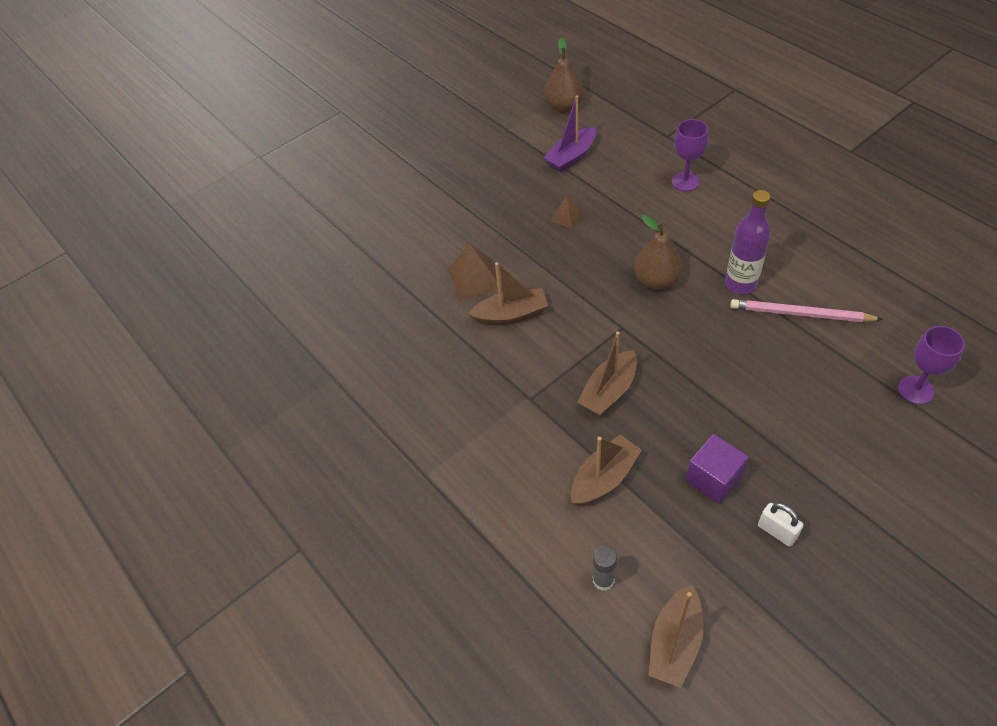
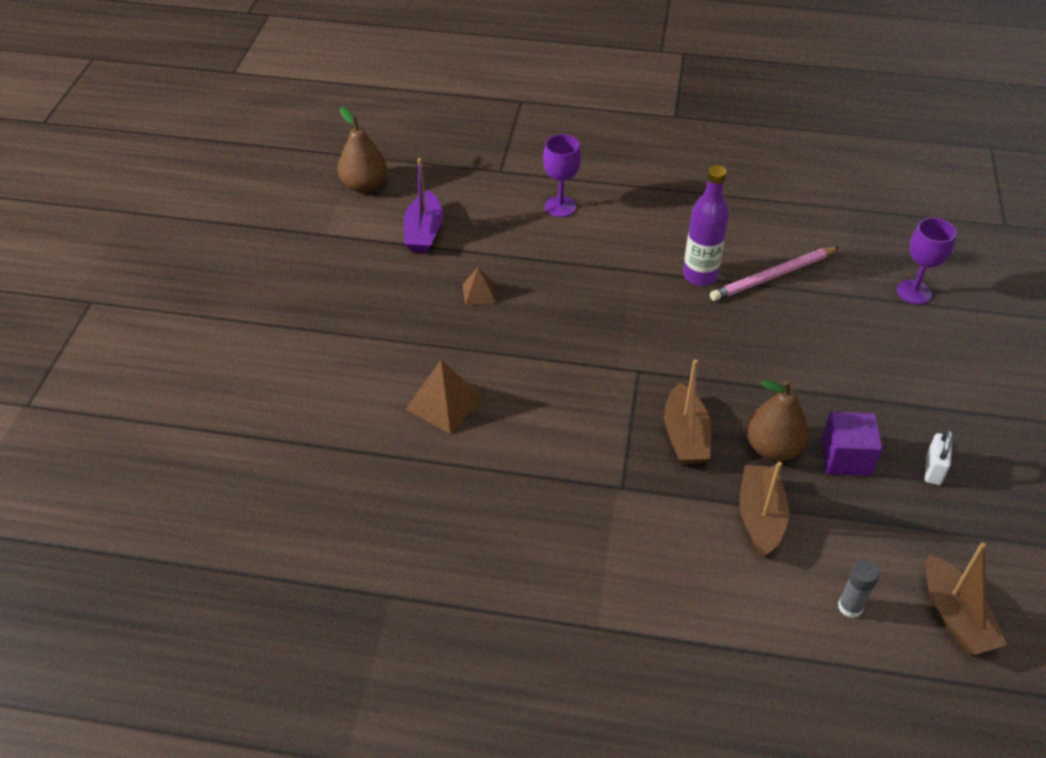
camera: 45 degrees left, 5 degrees down
(511, 315) = (520, 418): brown boat -> none
(656, 280) = (625, 311): brown pear -> brown pear (772, 448)
(777, 531) = (933, 469): white padlock -> white padlock turned 75 degrees counterclockwise

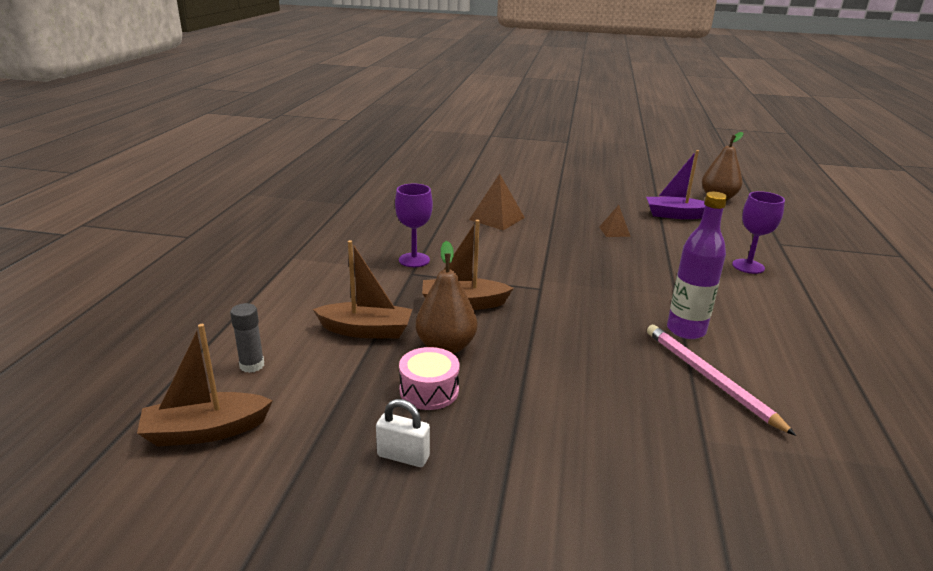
camera: 90 degrees right, 20 degrees down
(845, 457) = (429, 390): purple cube -> pink drum
(914, 292) = (741, 507): purple goblet -> purple goblet (414, 260)

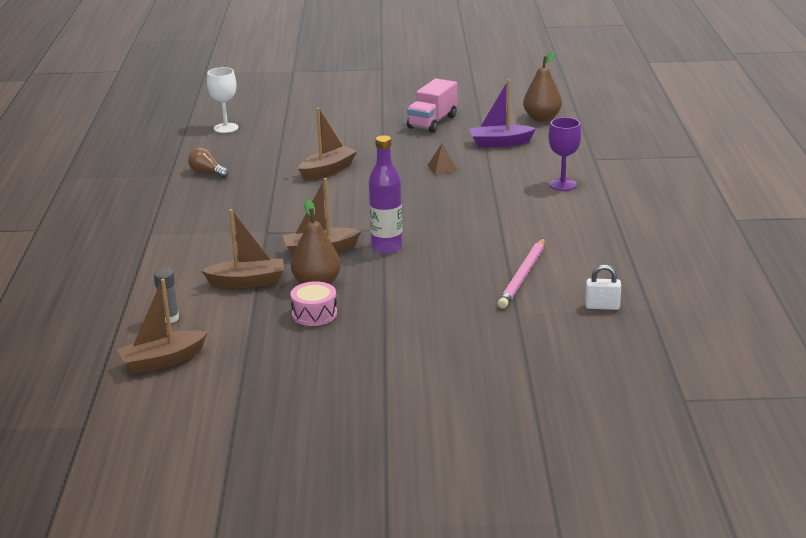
camera: 10 degrees left, 0 degrees up
(380, 205) = (207, 173): none -> brown light bulb
(403, 456) = (311, 353): white padlock -> white padlock (602, 306)
(414, 260) = (263, 221): purple goblet -> none
(415, 170) = (226, 128): none -> white goblet
(497, 218) = (327, 170): brown pyramid -> brown boat
(608, 188) = (432, 122): none -> pink truck
(686, 330) = (506, 245): purple bottle -> purple bottle (386, 247)
(709, 378) = (523, 276): pink pencil -> pink pencil turned 120 degrees counterclockwise

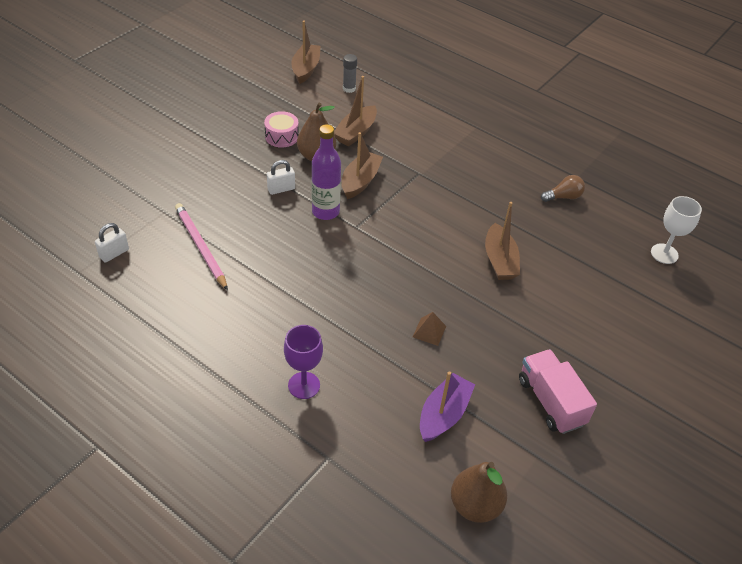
camera: 125 degrees right, 20 degrees up
(392, 278) = (281, 189): none -> white padlock

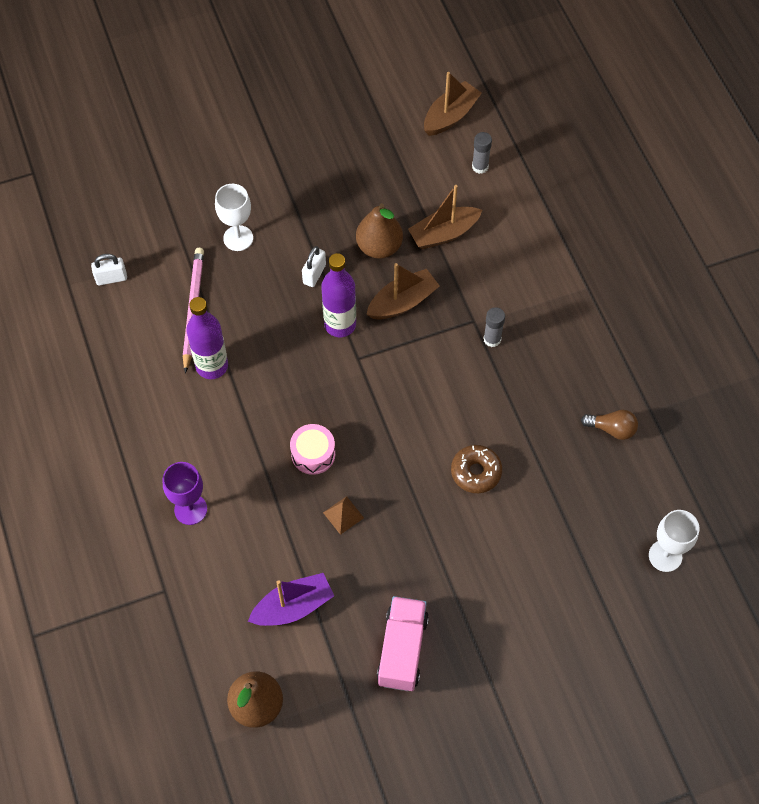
camera: 35 degrees right, 15 degrees up
(203, 189) = (238, 238): none -> white goblet
(245, 278) = (212, 366): none -> purple bottle
(281, 136) = (360, 203): pink drum -> pink drum (313, 454)
(281, 189) = (314, 274): white padlock -> white padlock turned 75 degrees counterclockwise
(441, 178) = (492, 339): none -> grey glue stick
(499, 260) = (476, 472): brown boat -> brown donut

